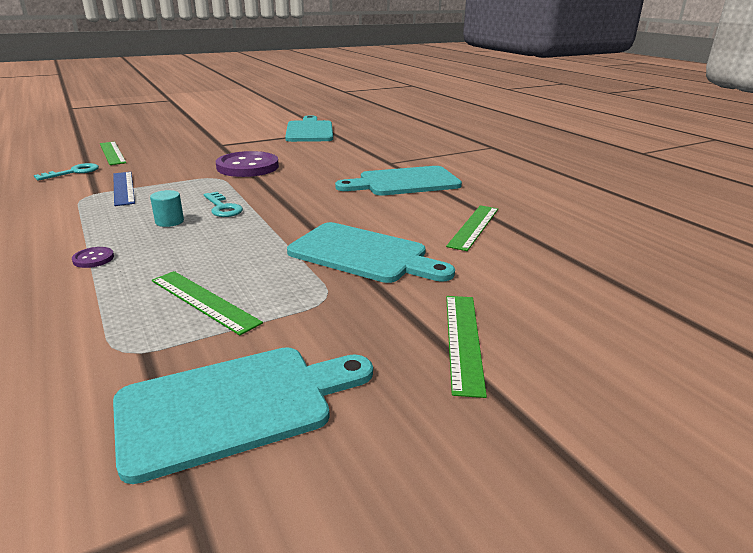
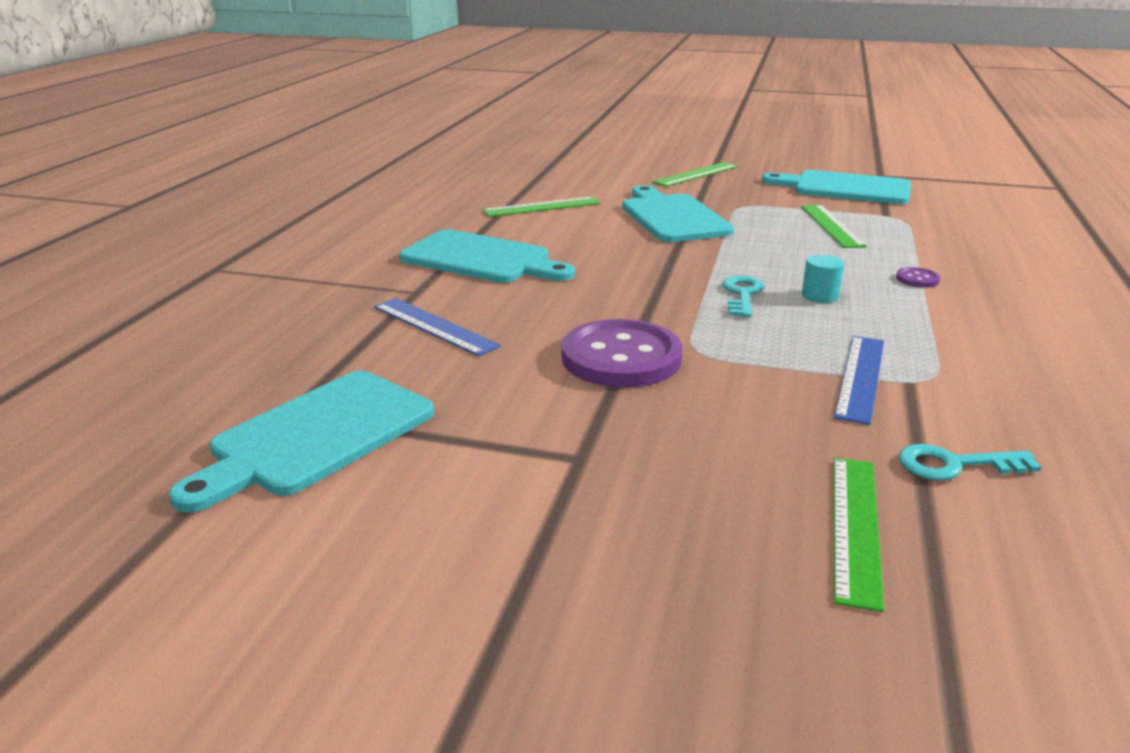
camera: 135 degrees left, 0 degrees up
(347, 156) = (434, 326): none -> blue ruler

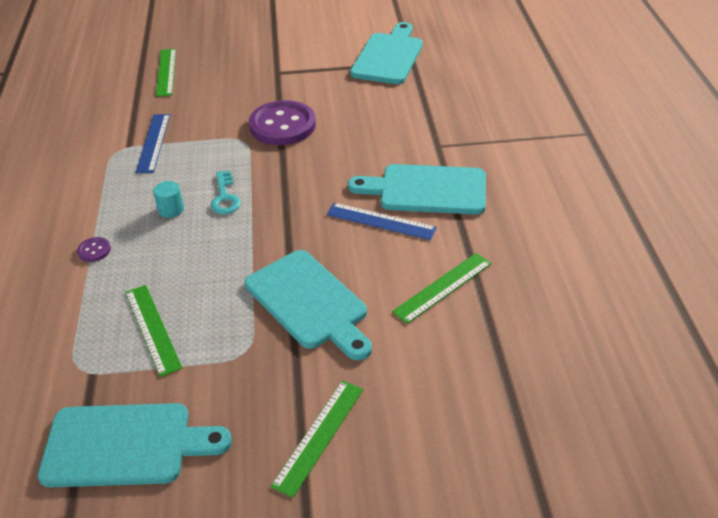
camera: 160 degrees right, 15 degrees up
(434, 326) = (398, 122): blue ruler -> blue ruler (381, 221)
(954, 465) = (121, 104): turquoise key -> none

